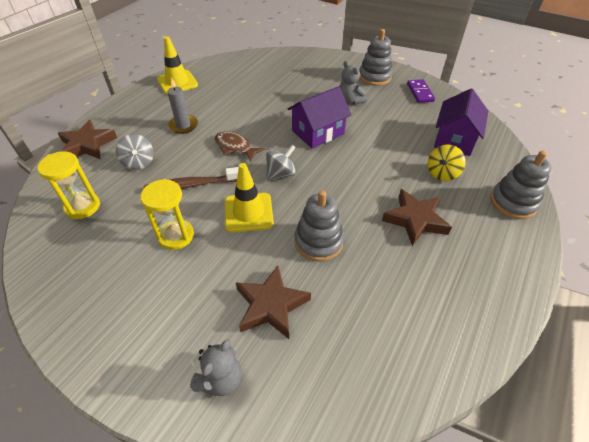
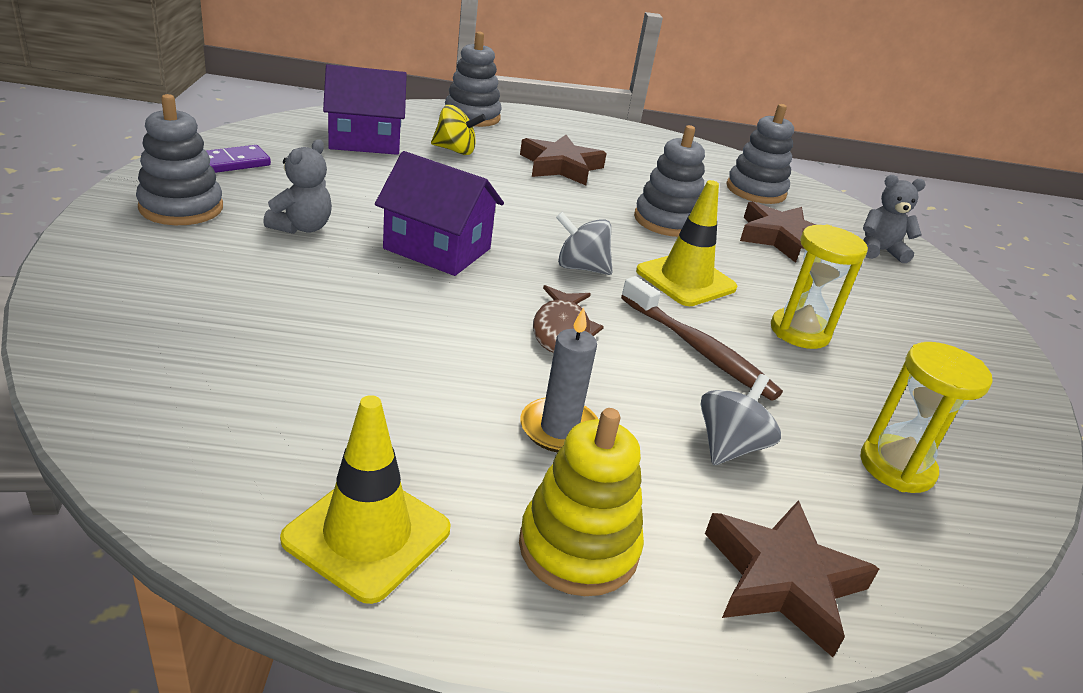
camera: 125 degrees left, 15 degrees down
(139, 112) = (578, 547): none -> yellow stacking toy
(356, 348) = (755, 191): none -> grey stacking toy

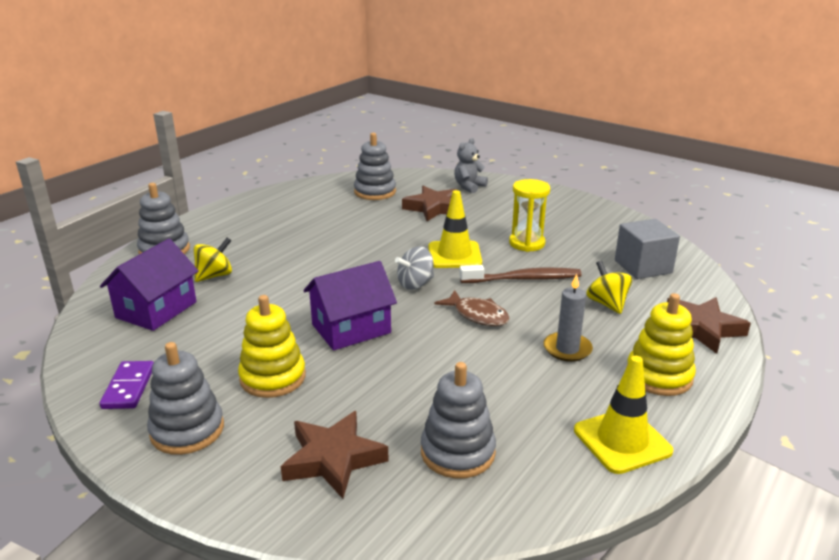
camera: 50 degrees left, 5 degrees down
(302, 227) = (273, 377): grey teddy bear -> yellow stacking toy
(561, 166) = (281, 243): brown star -> brown star (333, 459)
(667, 221) = (385, 234): grey stacking toy -> grey stacking toy (457, 452)
(729, 446) = (607, 304): grey spinning top -> yellow spinning top
(896, 467) = (643, 267): yellow hourglass -> grey cube

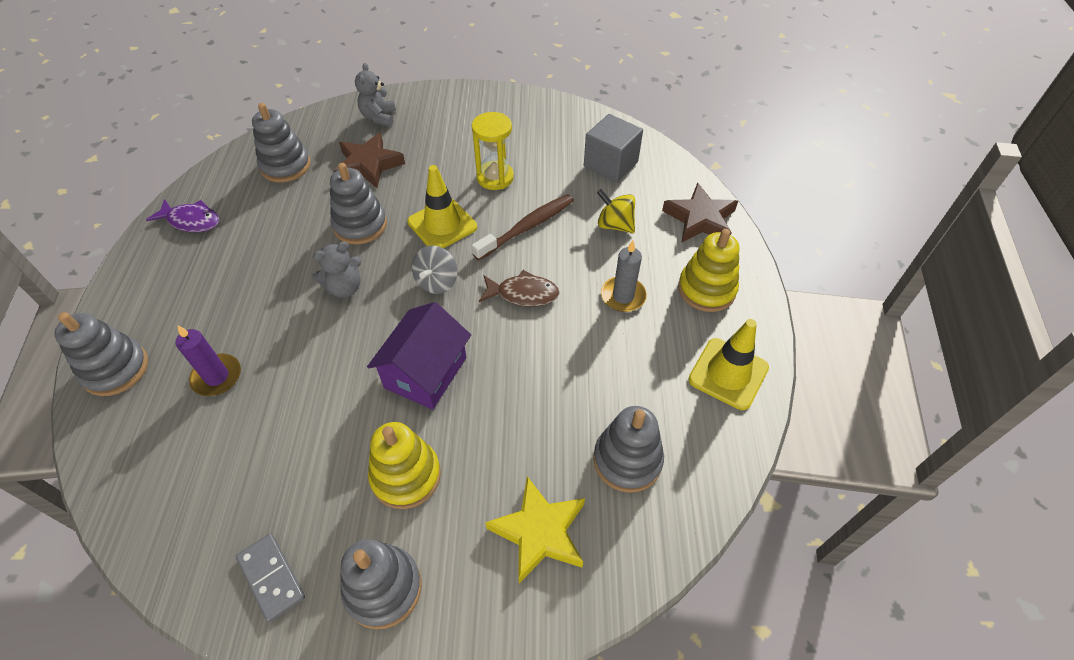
camera: 35 degrees left, 25 degrees up
(128, 387) = (271, 578): purple domino -> grey domino
(156, 310) = (196, 460): purple house -> none
(214, 276) = (217, 377): yellow spinning top -> purple candle
(285, 199) = (191, 221): none -> purple fish
(333, 459) = (539, 532): brown star -> yellow star
(345, 263) = (344, 288): none -> grey teddy bear
(392, 236) = (360, 225): none -> grey stacking toy

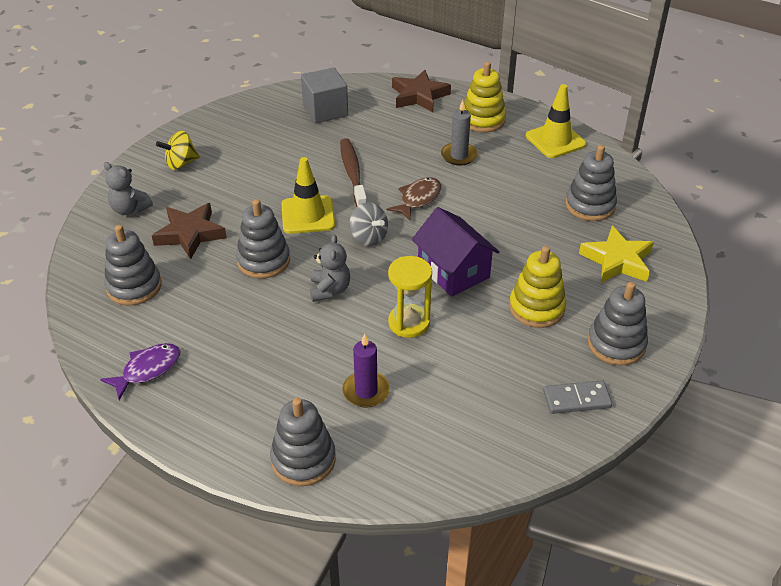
camera: 60 degrees left, 10 degrees down
(495, 177) = (281, 170): yellow hourglass -> yellow hourglass (409, 323)
(615, 225) = (389, 133): yellow spinning top -> yellow spinning top (181, 163)

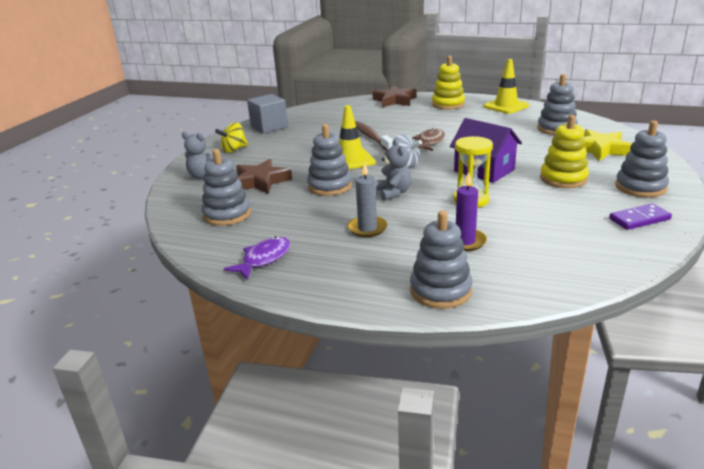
camera: 10 degrees left, 15 degrees down
(325, 110) = (331, 114): grey cube -> grey cube (269, 127)
(459, 155) = (444, 120): grey candle -> grey candle (367, 228)
(576, 399) = (639, 219): grey domino -> purple domino

